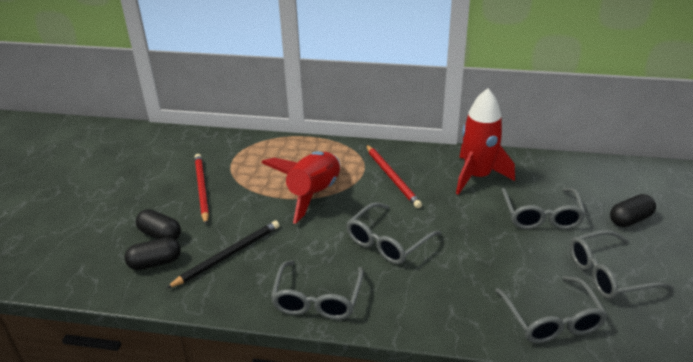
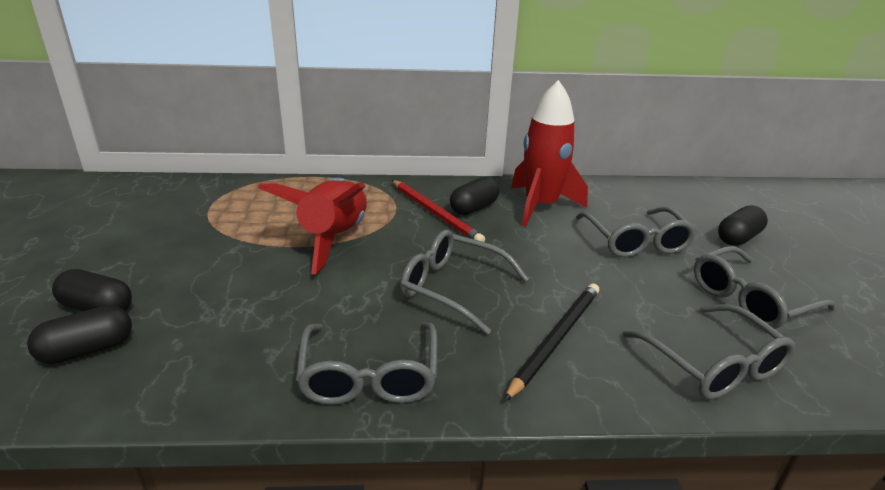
camera: 15 degrees left, 5 degrees down
(202, 189) = (165, 243): red pencil -> none
(228, 255) = (214, 327): black pencil -> black pencil (556, 339)
(387, 242) = (452, 288): grey glasses -> grey glasses turned 90 degrees clockwise
(423, 175) = (474, 208): none -> black capsule

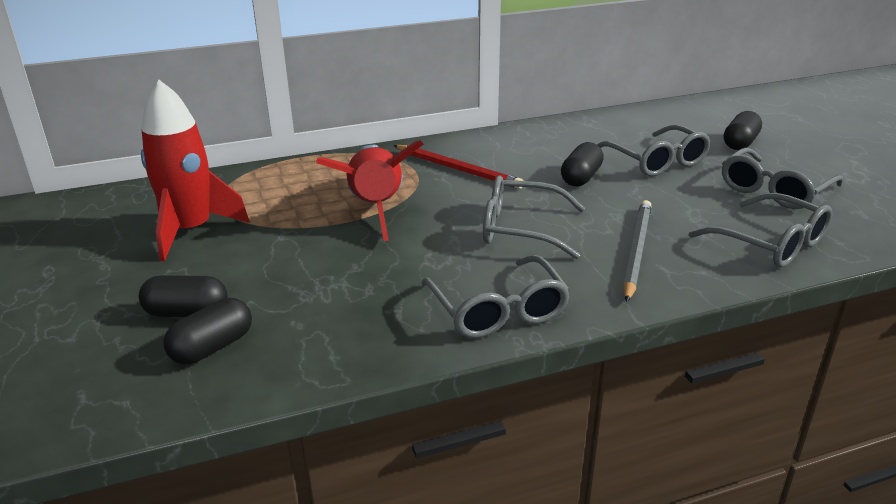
camera: 15 degrees left, 0 degrees up
(474, 208) = (491, 158): black capsule -> black capsule (581, 178)
(540, 206) = (553, 145): red rocket -> red rocket (191, 231)
(556, 339) = (636, 250): black pencil -> grey pencil

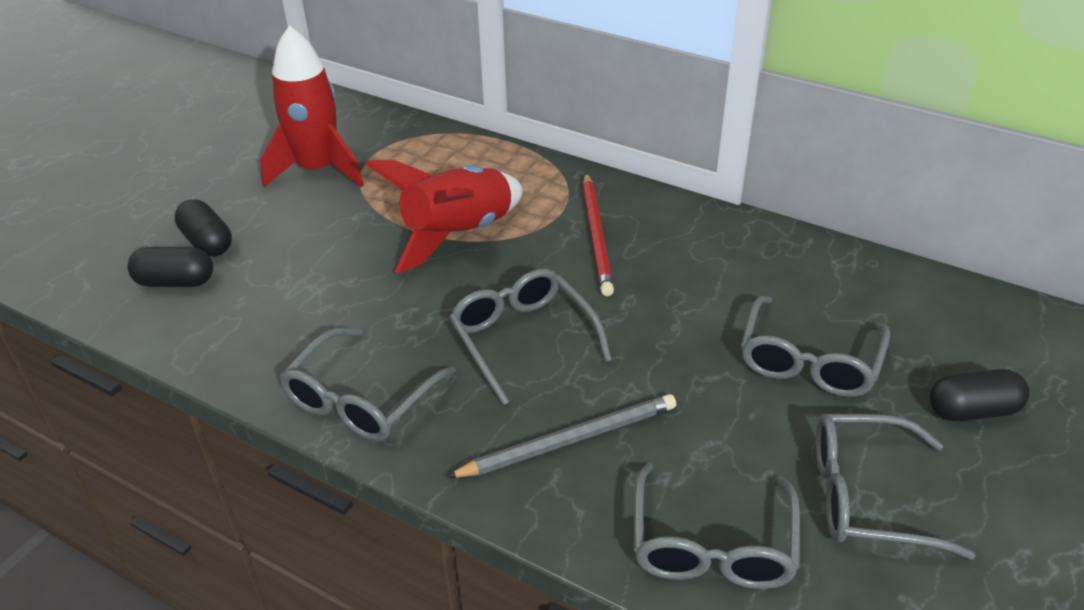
camera: 50 degrees right, 10 degrees up
(581, 178) = (687, 324): black capsule -> none

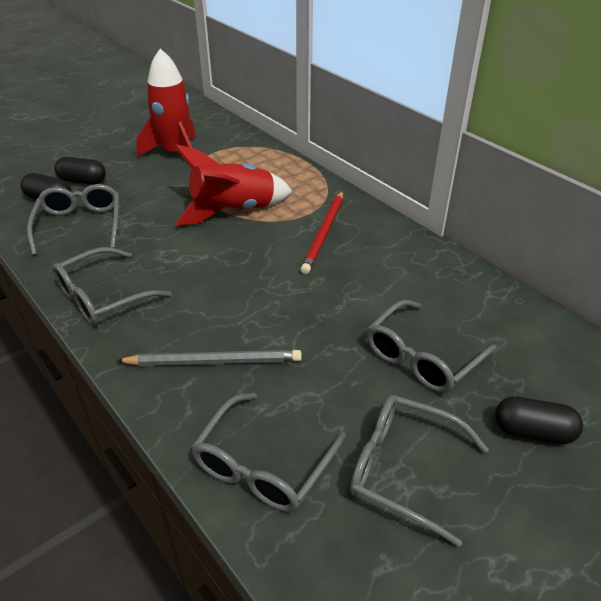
camera: 20 degrees right, 0 degrees up
(207, 242) = (83, 181): black capsule -> black capsule turned 60 degrees counterclockwise
(523, 339) = (229, 287): grey glasses -> grey glasses (80, 225)

